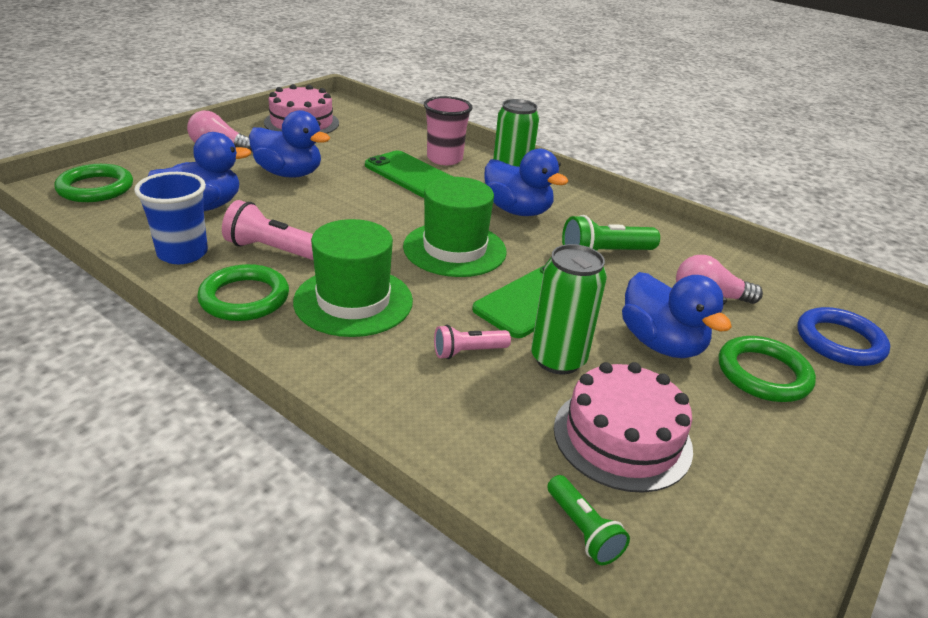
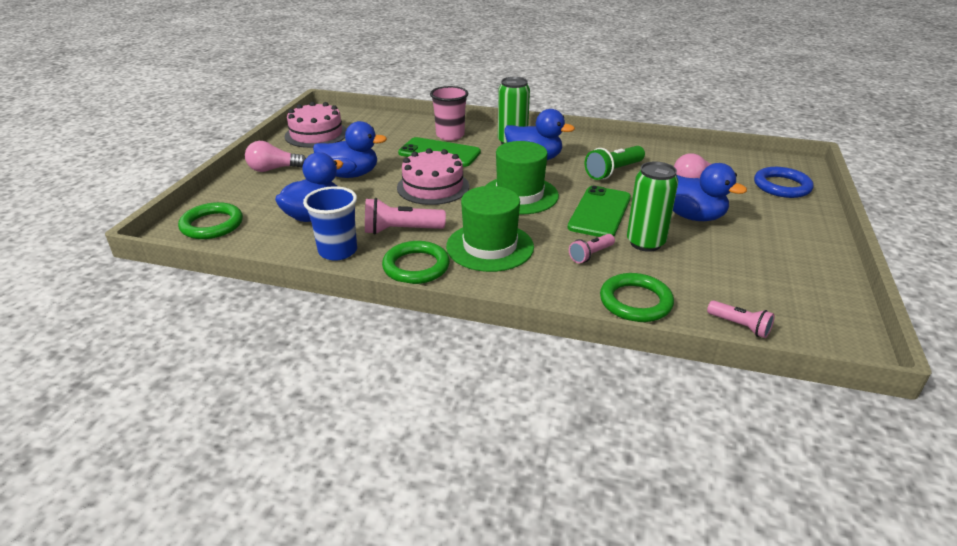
camera: 20 degrees left, 0 degrees up
(582, 530) = (739, 326): green flashlight -> pink flashlight
(622, 437) = (717, 273): pink cake -> pink cake (433, 187)
(763, 374) = (758, 216): green ring -> green ring (635, 302)

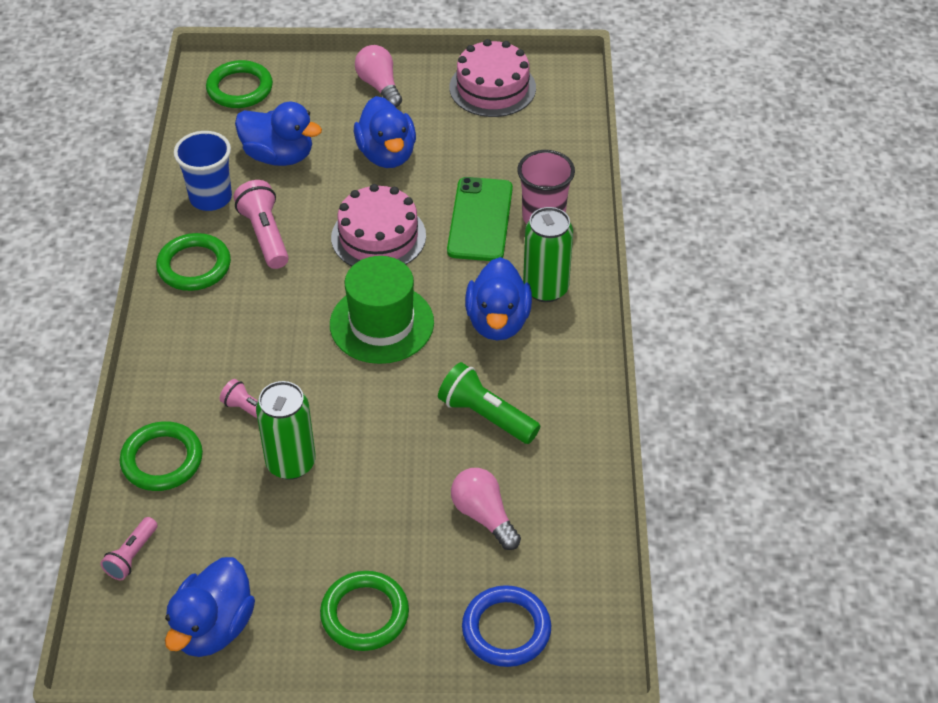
camera: 75 degrees right, 15 degrees up
(490, 247) = (248, 318): green hat -> none
(599, 212) = (358, 411): green phone -> none
(692, 216) = (375, 512): blue duck -> blue duck (213, 627)
(780, 229) = (365, 614): none -> green ring

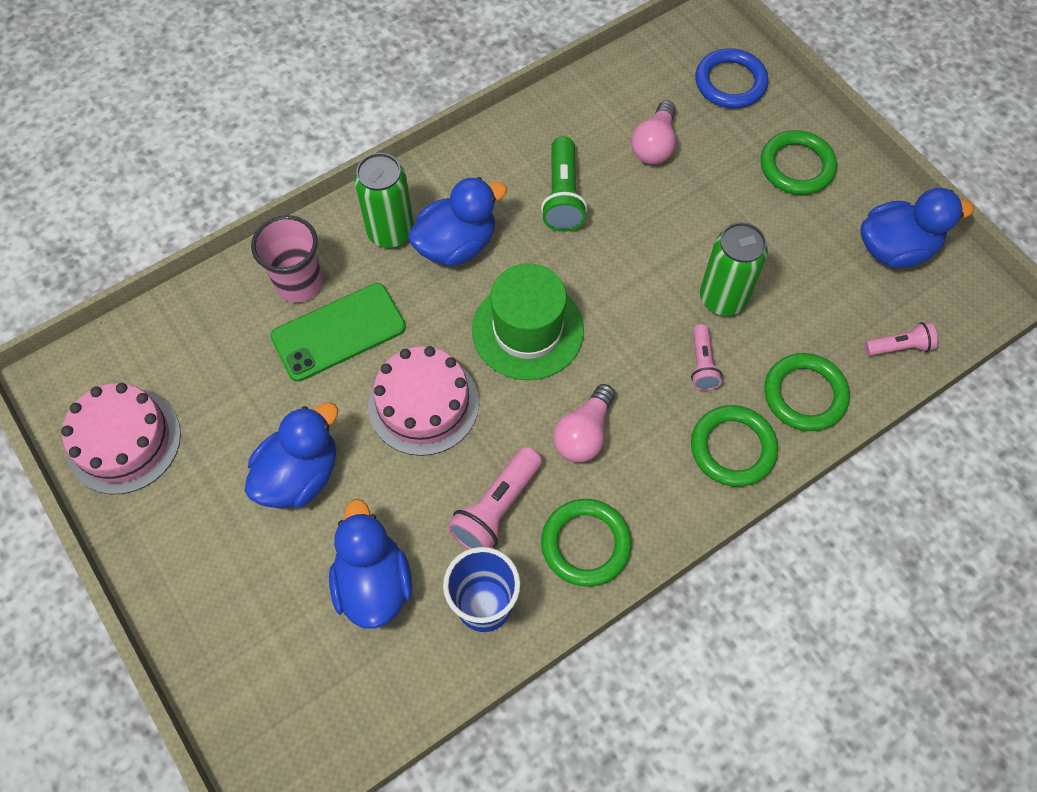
camera: 125 degrees left, 15 degrees up
(240, 88) = (288, 719): green ring -> green ring (732, 448)
(379, 86) = (189, 560): pink light bulb -> pink light bulb (584, 433)

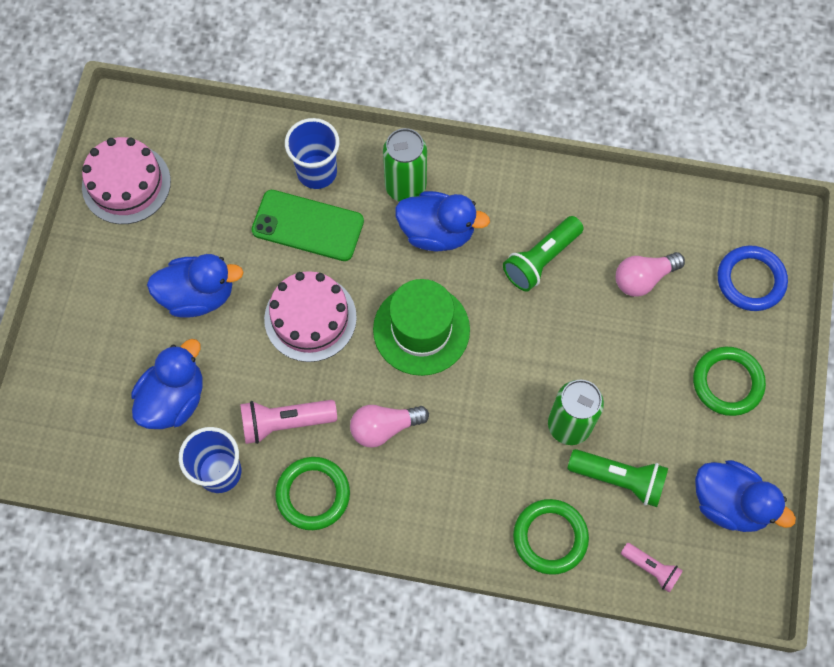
camera: 45 degrees right, 5 degrees up
(299, 283) = (317, 172): pink cup -> blue cup
(702, 364) = (506, 455): pink flashlight -> none
(732, 448) = (465, 525): green ring -> none
(802, 304) = (619, 479): none -> green flashlight

